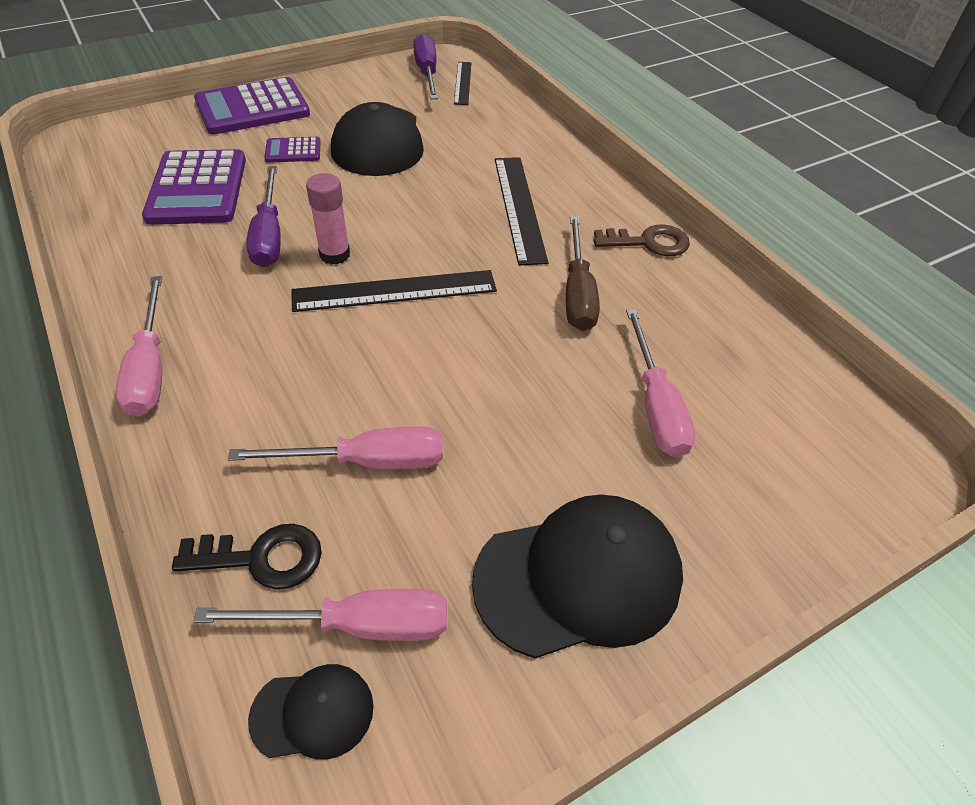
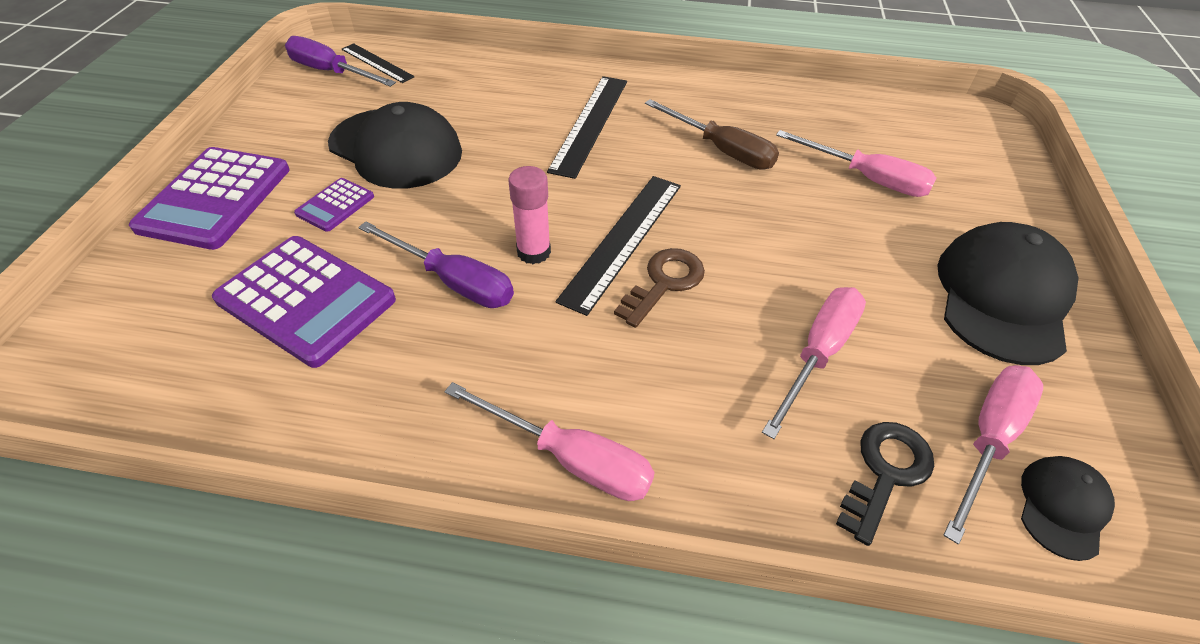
camera: 50 degrees left, 0 degrees up
(519, 208) = (590, 124): black ruler -> black ruler turned 75 degrees clockwise
(649, 242) = (699, 91): brown key -> brown key (664, 282)

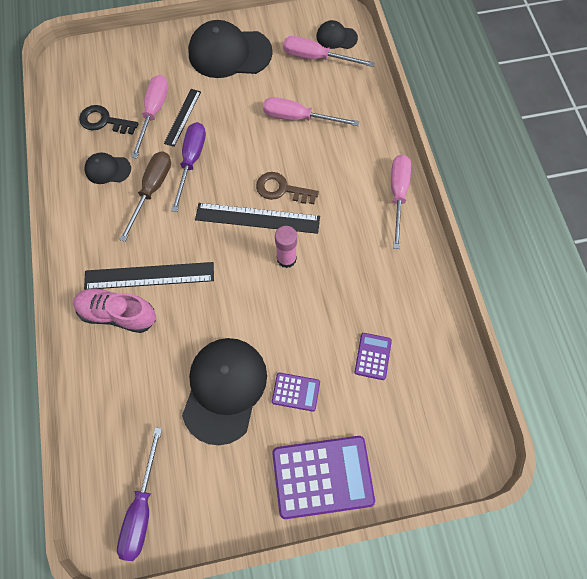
camera: 110 degrees left, 20 degrees up
(306, 300) = (372, 356): purple calculator -> purple calculator, size x0.49
(377, 63) = (115, 477): black ruler -> black ruler (182, 117)
(453, 281) = (326, 289): purple screwdriver -> purple screwdriver (191, 161)
(555, 94) = (118, 314): none -> pink shoe
(772, 121) = (108, 169): none -> black cap
(885, 472) = (348, 89): black key -> black key (104, 121)

